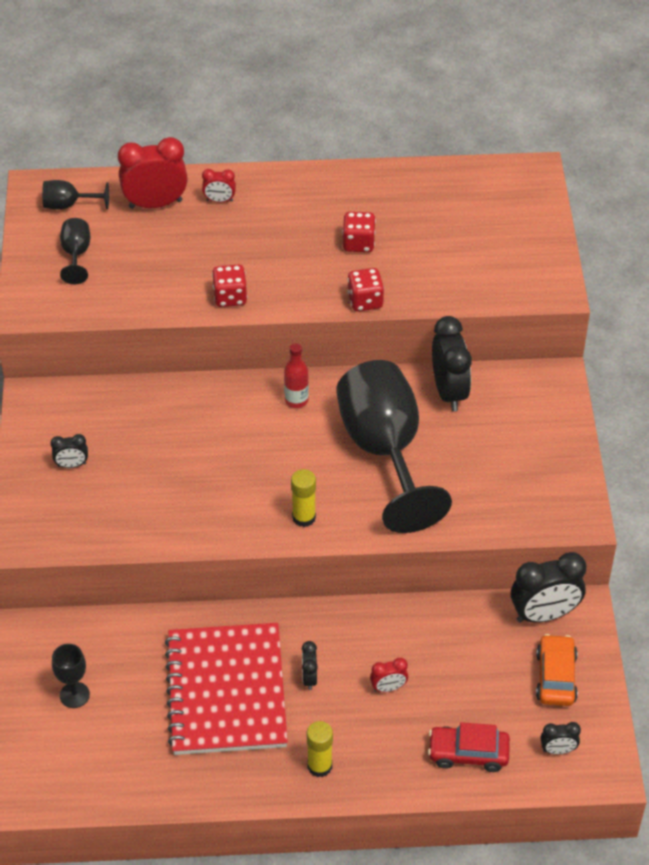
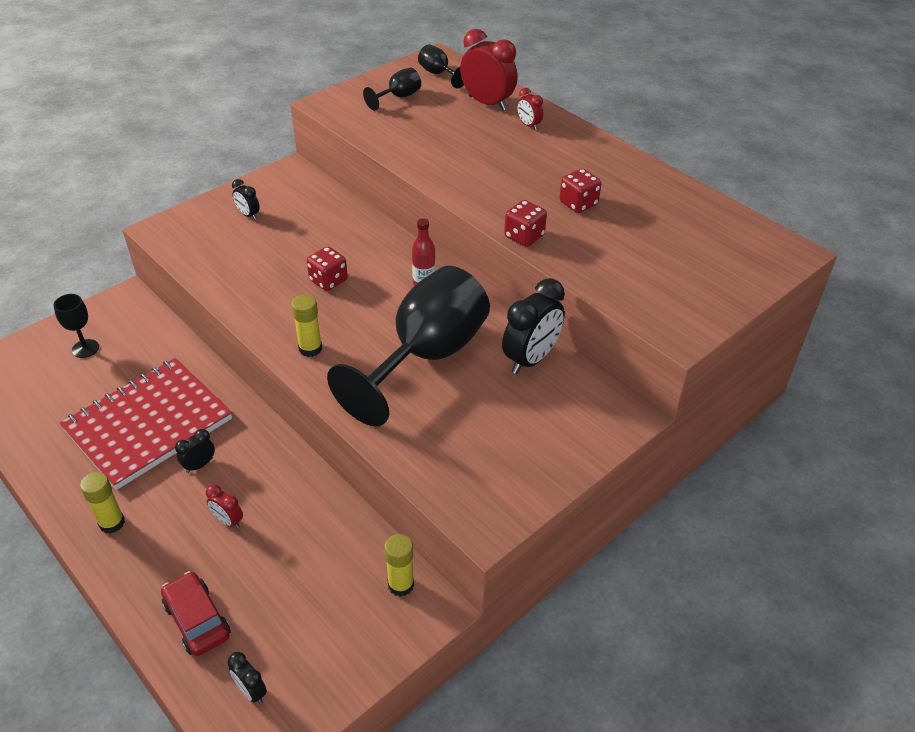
camera: 50 degrees right, 5 degrees down
(230, 297) = (443, 174): red dice -> red dice (328, 280)
(544, 614) = (401, 585): black clock -> yellow glue stick
(556, 677) = (337, 637): orange car -> none

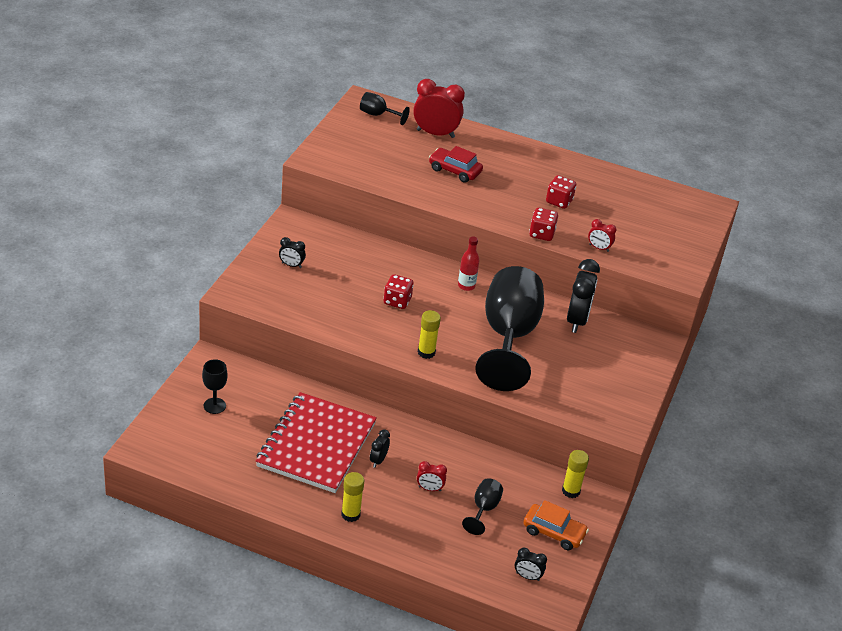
camera: 30 degrees left, 5 degrees down
(197, 620) = (461, 551): red car -> red car (454, 171)
(334, 637) = (554, 532): none -> orange car
(398, 97) = (364, 142): black goblet -> black goblet (484, 509)
(528, 125) = (479, 146): red clock -> red clock (599, 248)

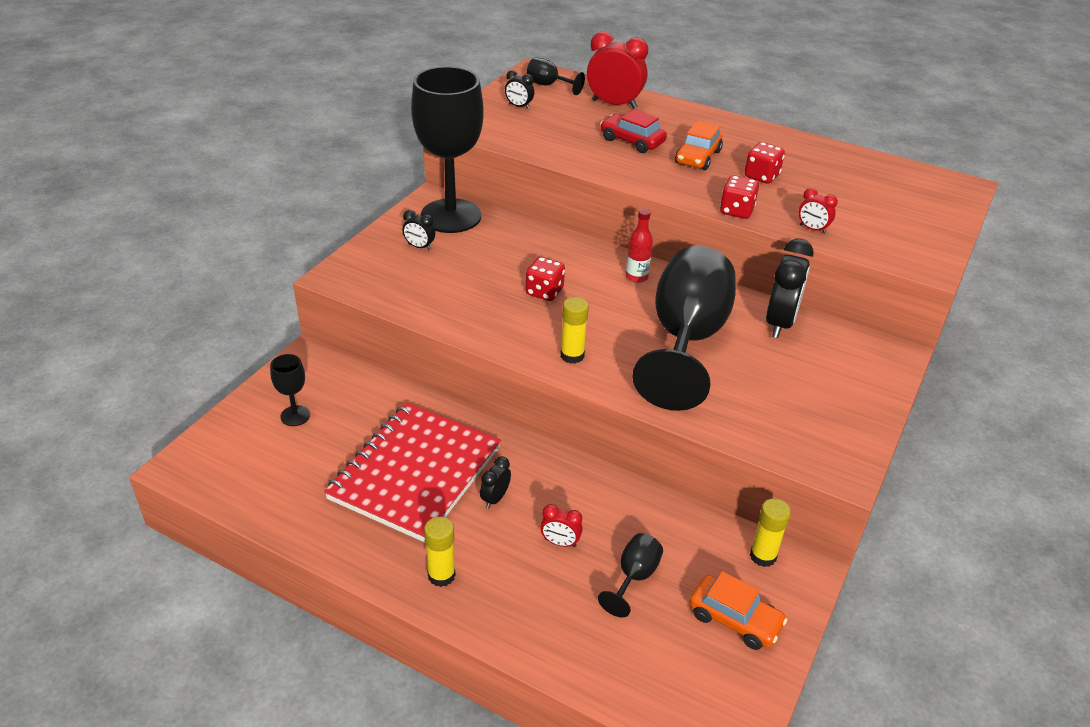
camera: 10 degrees right, 0 degrees up
(310, 236) = (451, 216): none -> black goblet
(508, 185) = (697, 157): none -> orange car
(527, 576) = (690, 690): black clock -> black clock (519, 106)

